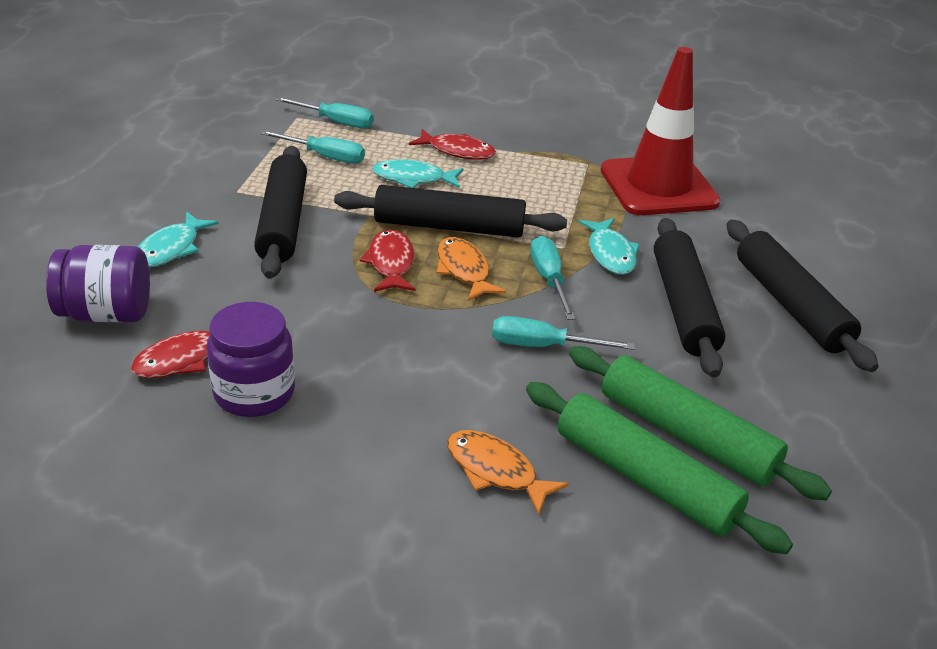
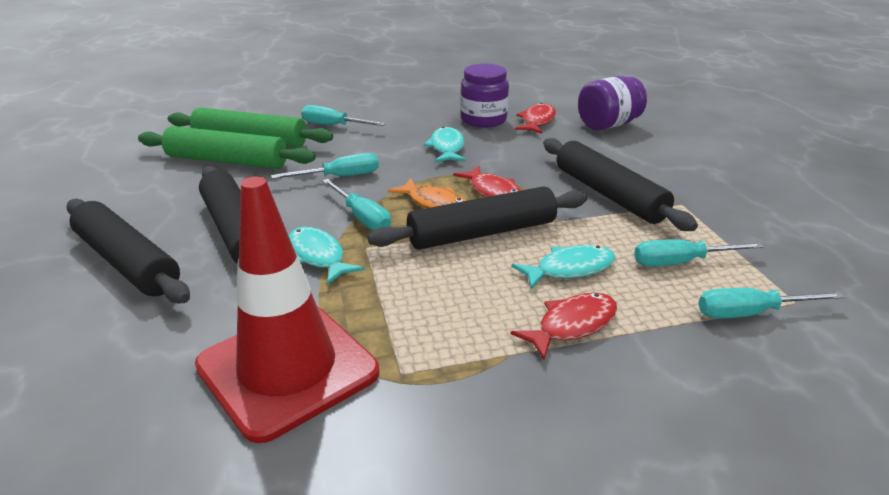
camera: 155 degrees right, 5 degrees down
(171, 249) = (642, 158): turquoise fish -> turquoise fish (447, 148)
(457, 151) = (572, 325): red fish -> red fish turned 150 degrees clockwise
(496, 471) = (333, 126): orange fish -> turquoise screwdriver

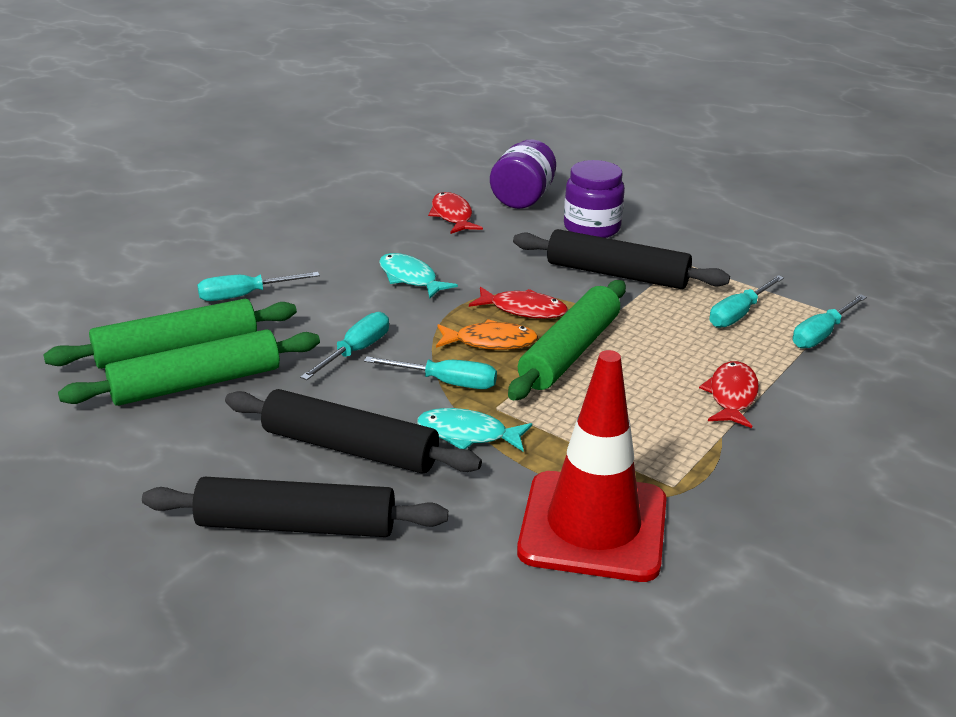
camera: 40 degrees left, 0 degrees up
(482, 233) = (569, 352): black rolling pin -> green rolling pin
(483, 120) = (397, 232): purple jar -> purple jar (591, 228)
(570, 269) = (675, 354): turquoise fish -> none

